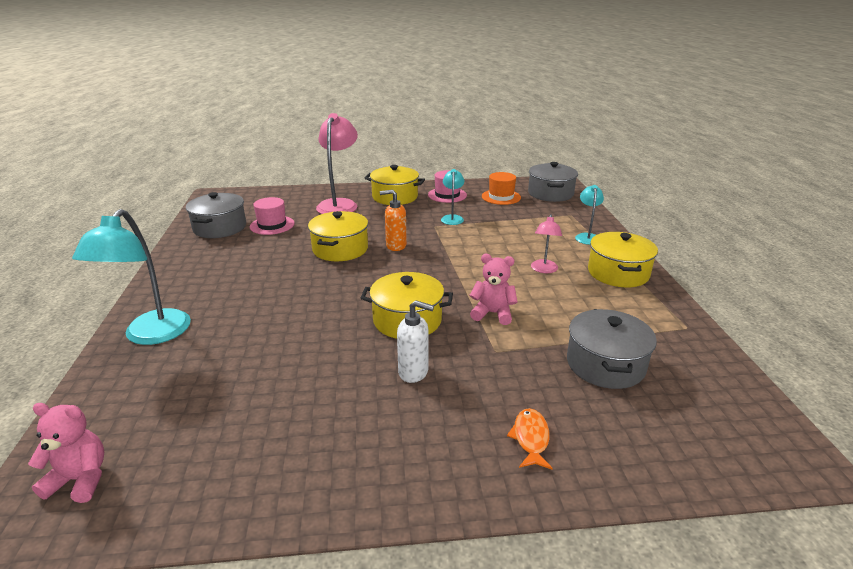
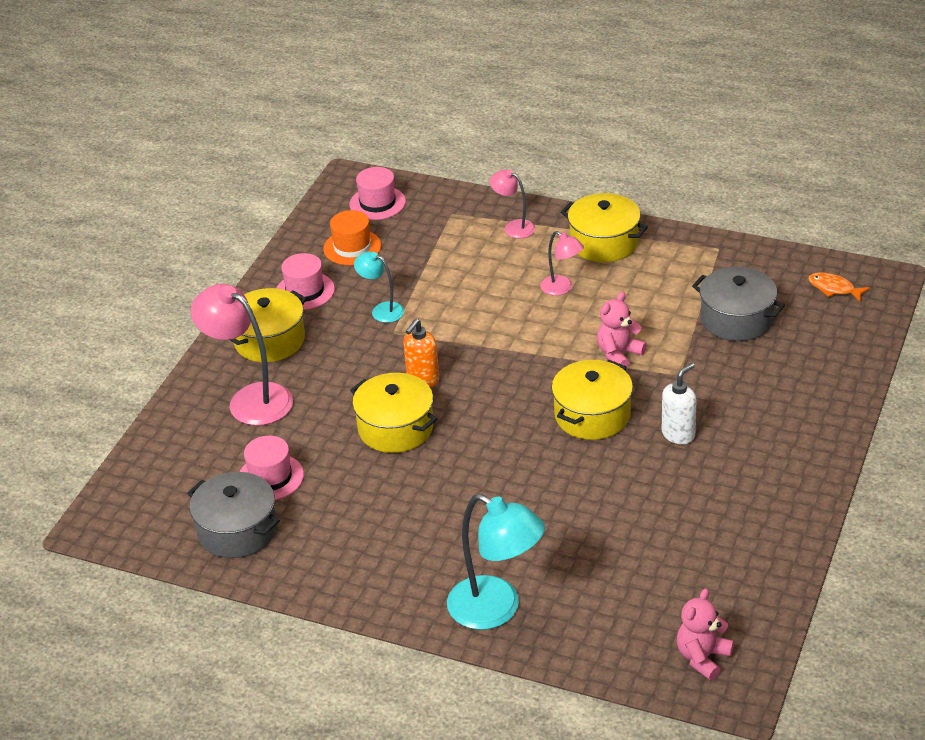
camera: 60 degrees left, 10 degrees up
(530, 438) = (795, 396): orange fish -> orange fish (834, 288)
(550, 193) = (377, 203): grey pot -> pink hat
(586, 236) = (513, 227): turquoise lamp -> pink lamp

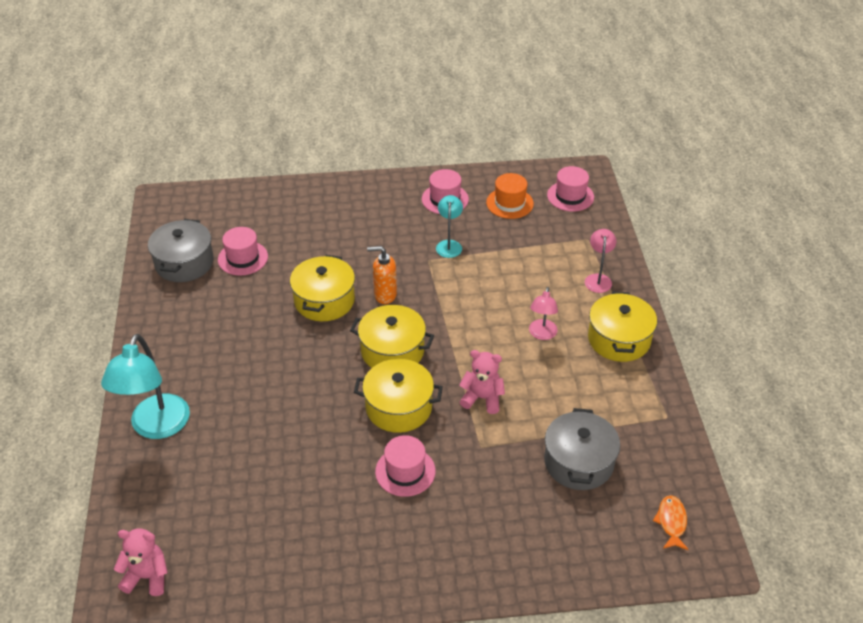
camera: 60 degrees right, 5 degrees up
(250, 399) = (316, 218): pink lamp -> none
(269, 340) = (381, 203): yellow pot -> yellow pot (392, 351)
(678, 434) = (405, 471): white soap dispenser -> pink hat

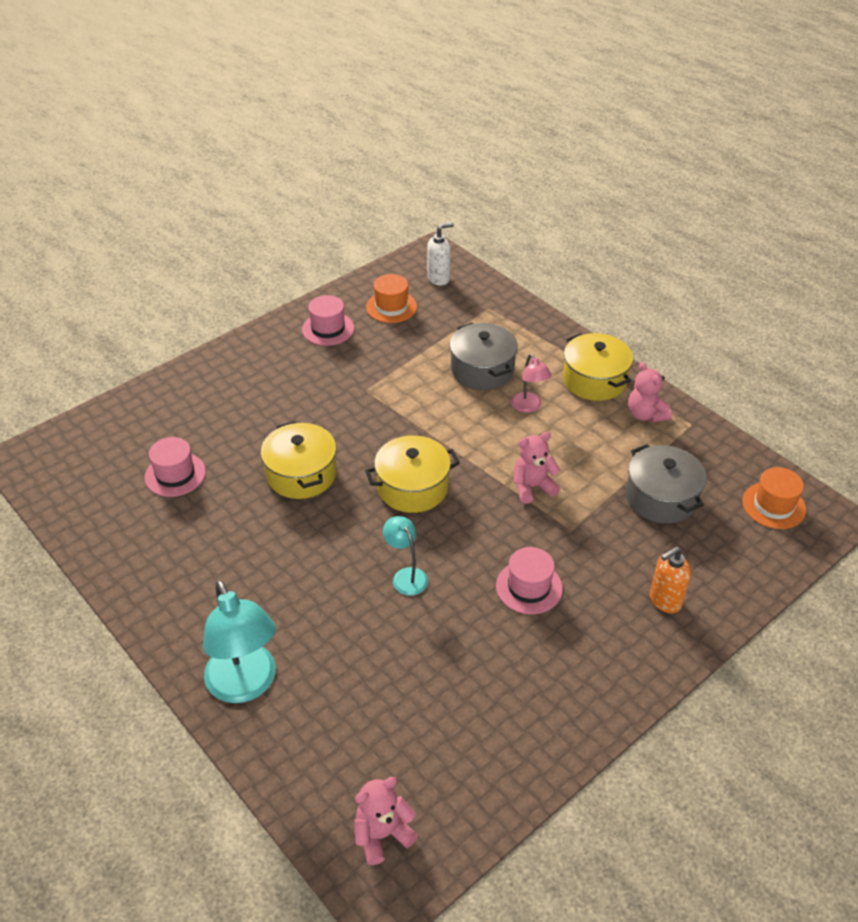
camera: 35 degrees left, 0 degrees up
(184, 263) = (113, 509): grey pot -> grey pot (482, 369)
(385, 295) = (356, 441): orange soap dispenser -> orange soap dispenser (665, 600)
(398, 407) = (468, 534): yellow pot -> none
(449, 245) = (372, 368): turquoise lamp -> turquoise lamp (406, 576)
(570, 196) = (439, 278): pink hat -> white soap dispenser
(598, 279) = (529, 338): pink lamp -> none
(634, 389) = (645, 415): none -> pink teddy bear
(671, 522) = (773, 505): orange fish -> orange hat

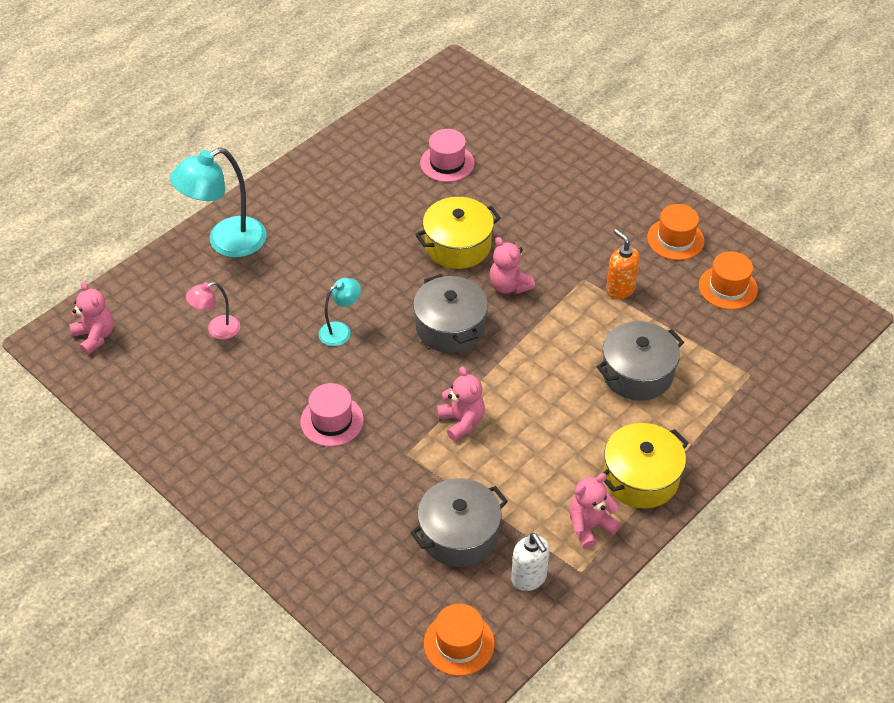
camera: 85 degrees right, 5 degrees up
(328, 329) = (675, 239): pink hat -> orange hat
(365, 441) = (509, 286): none -> pink teddy bear
(412, 487) = (450, 327): yellow pot -> grey pot
(439, 278) = (795, 325): white soap dispenser -> white soap dispenser (529, 578)
(529, 407) = (583, 416): pink lamp -> pink lamp (217, 330)
(665, 600) = (320, 530): orange soap dispenser -> orange soap dispenser (620, 289)

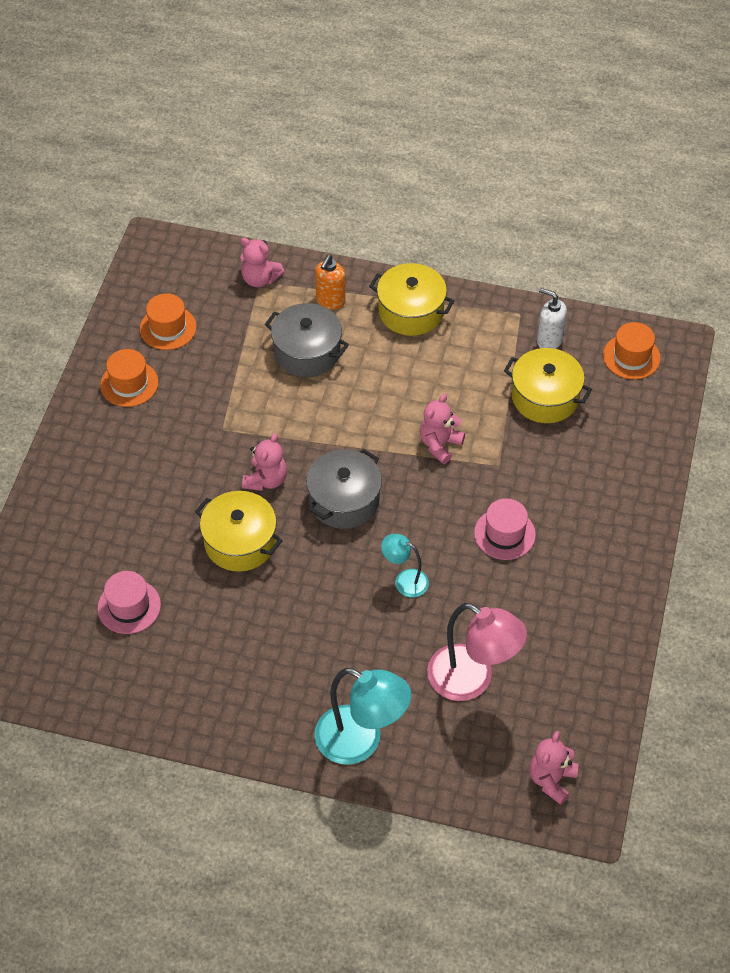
camera: 120 degrees left, 5 degrees up
(217, 330) = (472, 680): pink lamp -> pink lamp, size x1.87
(459, 534) = (545, 397): grey pot -> yellow pot
(529, 578) = (549, 340): white soap dispenser -> white soap dispenser turned 90 degrees counterclockwise
(589, 526) = (477, 324): pink teddy bear -> pink teddy bear (260, 279)
(620, 289) = (218, 399): orange soap dispenser -> orange soap dispenser (330, 301)

